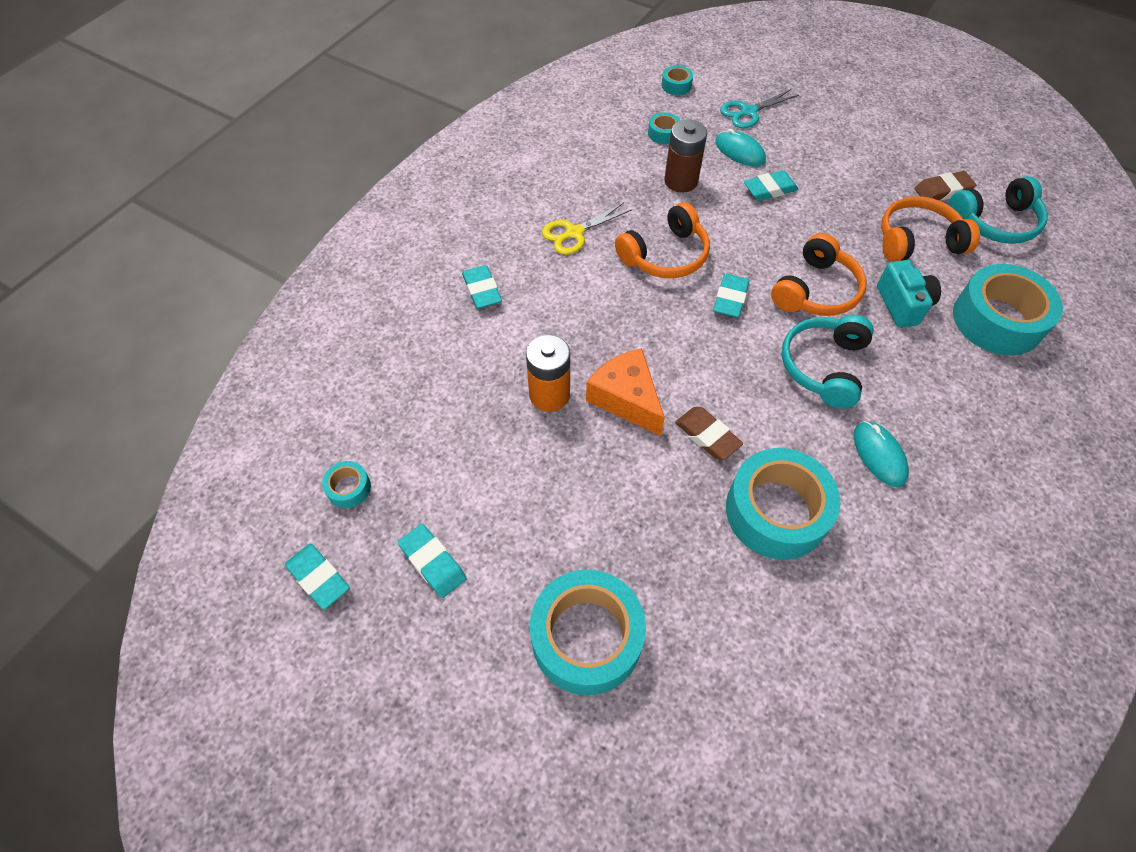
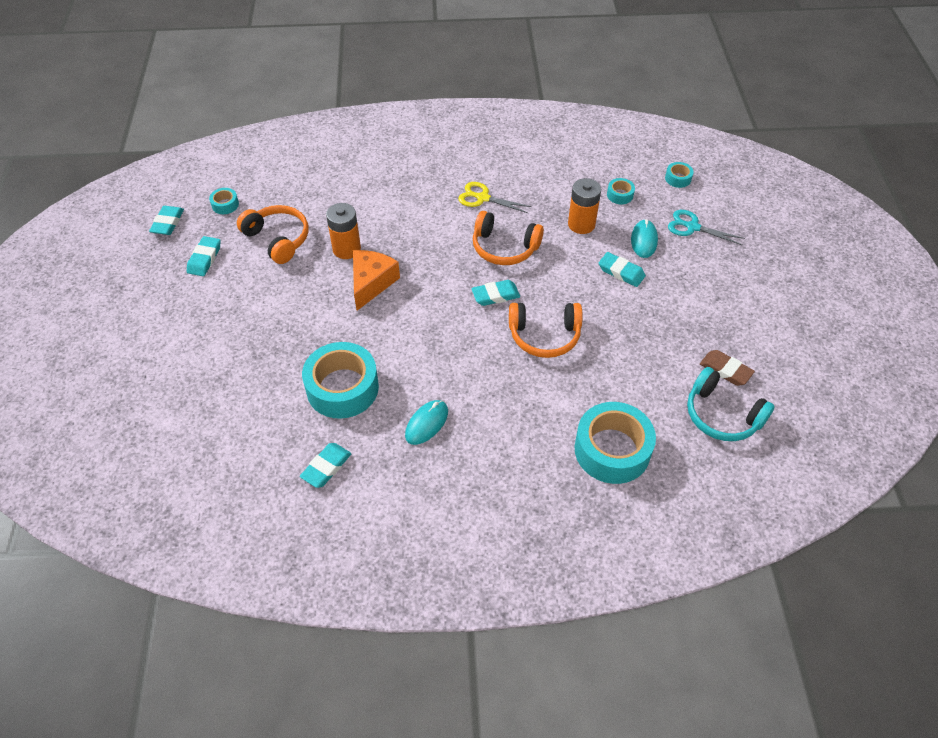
camera: 55 degrees right, 5 degrees down
(482, 290) = (399, 183): turquoise eraser -> turquoise eraser (326, 467)
(586, 637) = (202, 340): turquoise tape -> none
(681, 181) = (581, 224): brown battery -> orange battery
(707, 436) = (374, 332): brown eraser -> none
(823, 366) = (478, 366): turquoise headphones -> none
(902, 305) = (576, 388): turquoise camera -> none
(917, 241) = (651, 374): orange headphones -> orange headphones (278, 239)

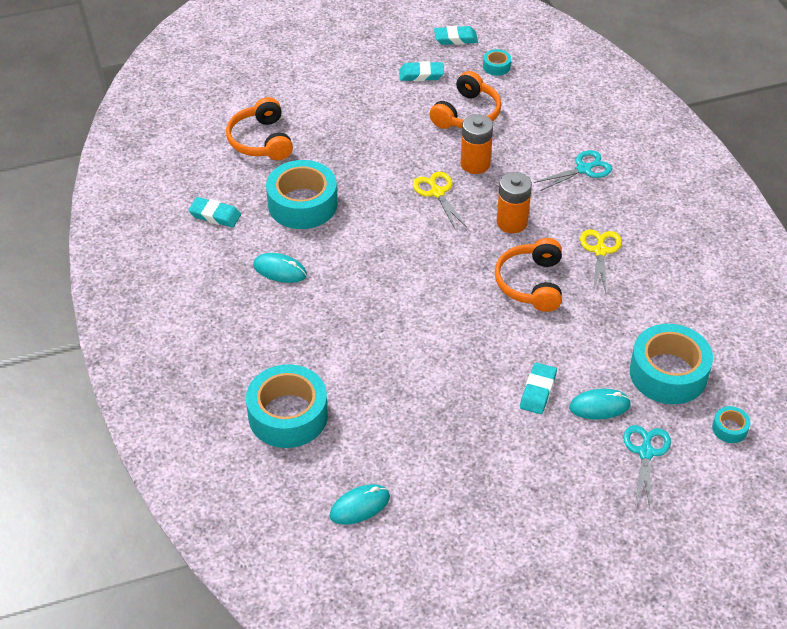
camera: 75 degrees right, 5 degrees down
(371, 283) = (437, 192): orange cheese -> yellow scissors
(385, 183) = (584, 169): none -> turquoise scissors
(495, 295) = (458, 289): turquoise eraser -> none
(544, 336) = (417, 338): orange headphones -> orange headphones (261, 140)
(581, 224) = (599, 344): orange battery -> orange battery (512, 222)
(620, 195) = (668, 373): turquoise tape -> turquoise tape, size x2.28
(722, 415) = (360, 506): turquoise headphones -> turquoise mouse
(725, 370) = (425, 505): brown eraser -> none

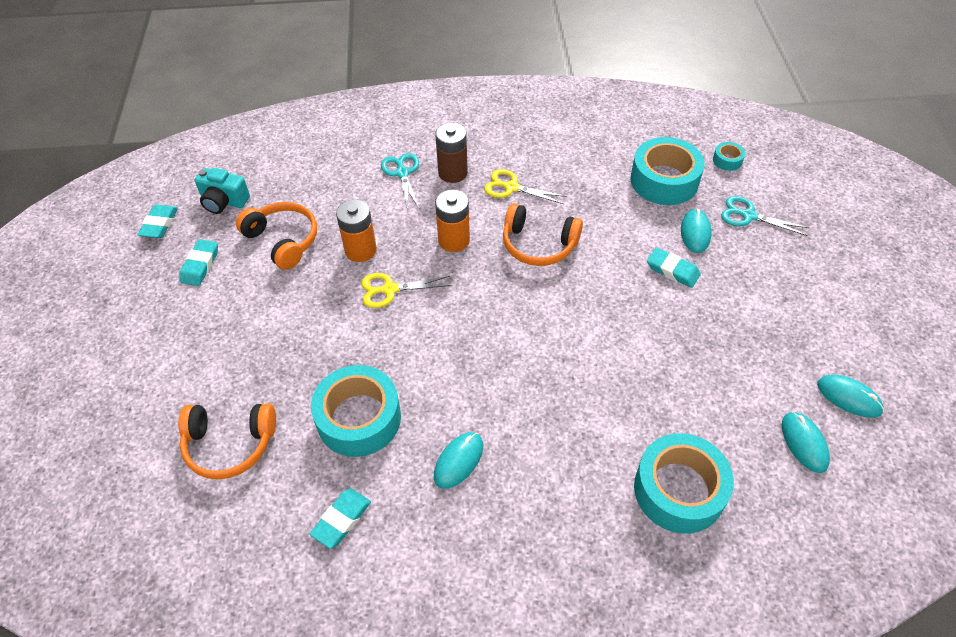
camera: 75 degrees left, 5 degrees up
(423, 544) = (849, 397): none -> turquoise mouse
(496, 66) = (224, 201): turquoise tape -> turquoise camera
(601, 204) = (453, 173): none -> brown battery

